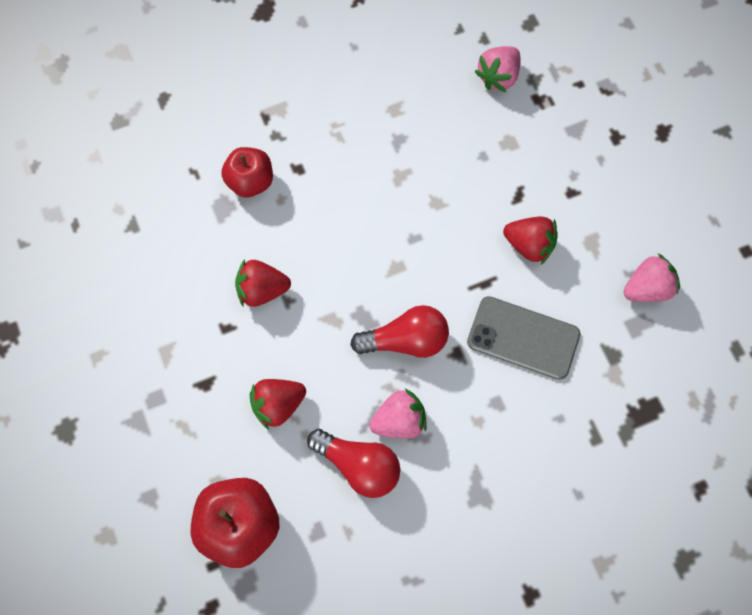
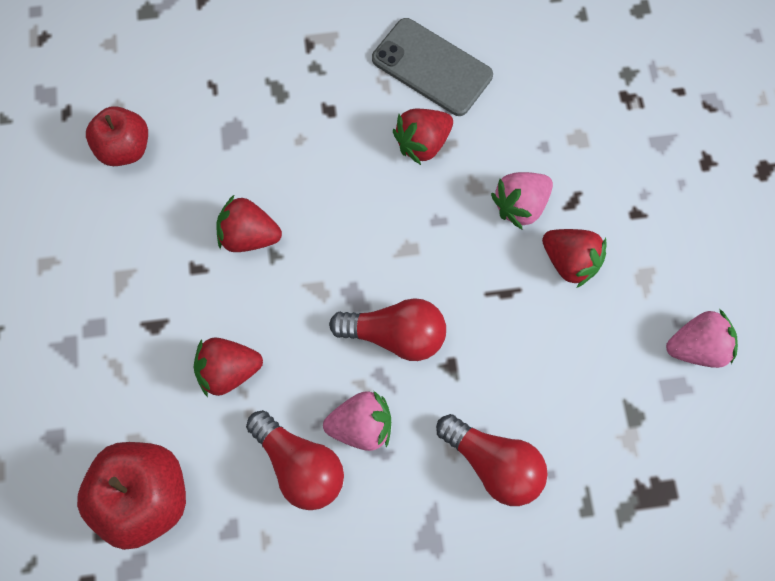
camera: 15 degrees right, 0 degrees up
(250, 181) = (272, 111): red apple -> red apple (125, 148)
(383, 177) = (422, 143): none -> red strawberry
(498, 76) = (587, 60): pink strawberry -> pink strawberry (520, 205)
(513, 422) = (493, 463): none -> red light bulb
(523, 338) = (532, 368): grey phone -> grey phone (431, 67)

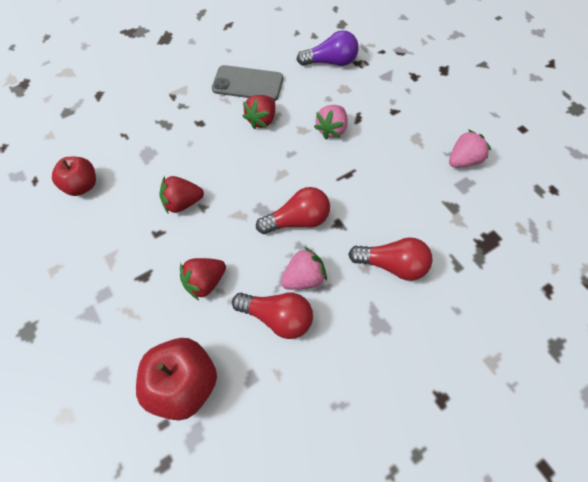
camera: 25 degrees left, 10 degrees down
(569, 261) = (373, 146): red strawberry -> none
(583, 78) = (330, 62): none -> purple light bulb

